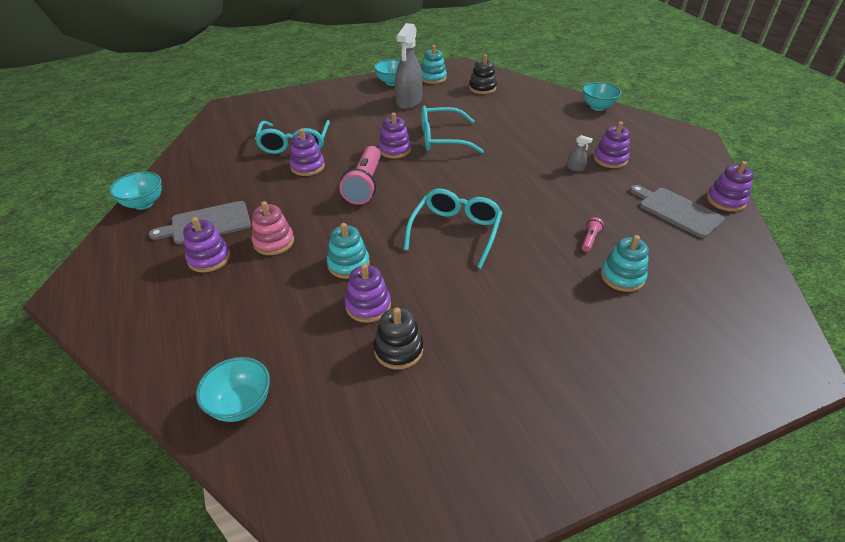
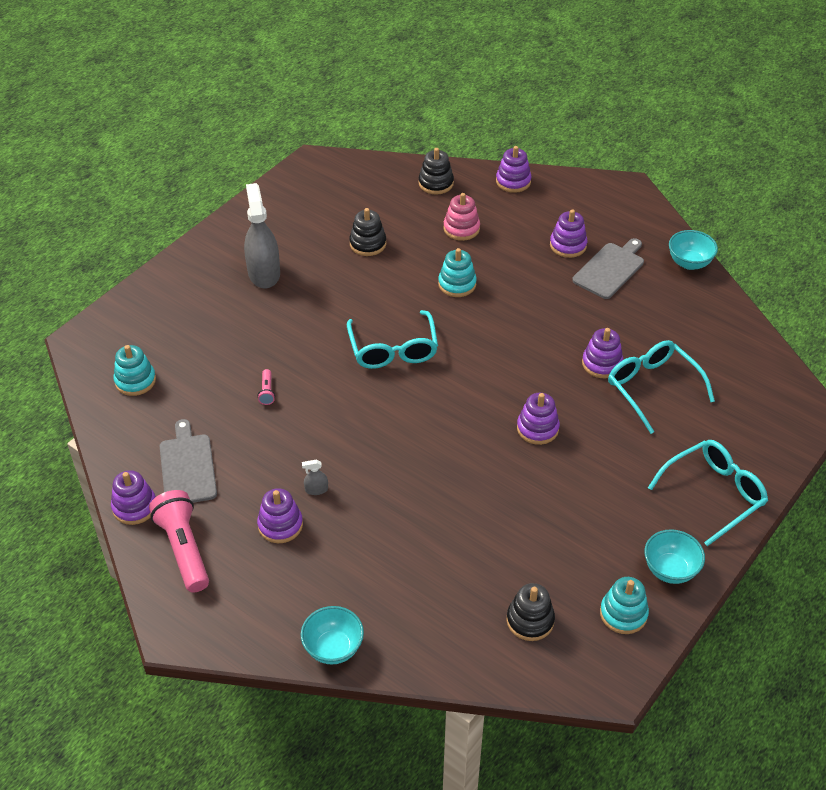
camera: 150 degrees right, 5 degrees up
(241, 404) = (436, 183): turquoise bowl -> black stacking toy
(273, 242) = (536, 277): pink stacking toy -> pink stacking toy (461, 228)
(365, 185) = (521, 366): pink flashlight -> pink flashlight (183, 548)
(368, 305) = (413, 261): purple stacking toy -> purple stacking toy (513, 181)
(409, 101) = (604, 531): grey spray bottle -> grey spray bottle (264, 273)
(442, 139) = (500, 472): turquoise glasses -> turquoise glasses (714, 494)
(622, 277) = (227, 363): turquoise stacking toy -> turquoise stacking toy (135, 381)
(677, 211) = (187, 467): grey cutting board -> grey cutting board turned 120 degrees counterclockwise

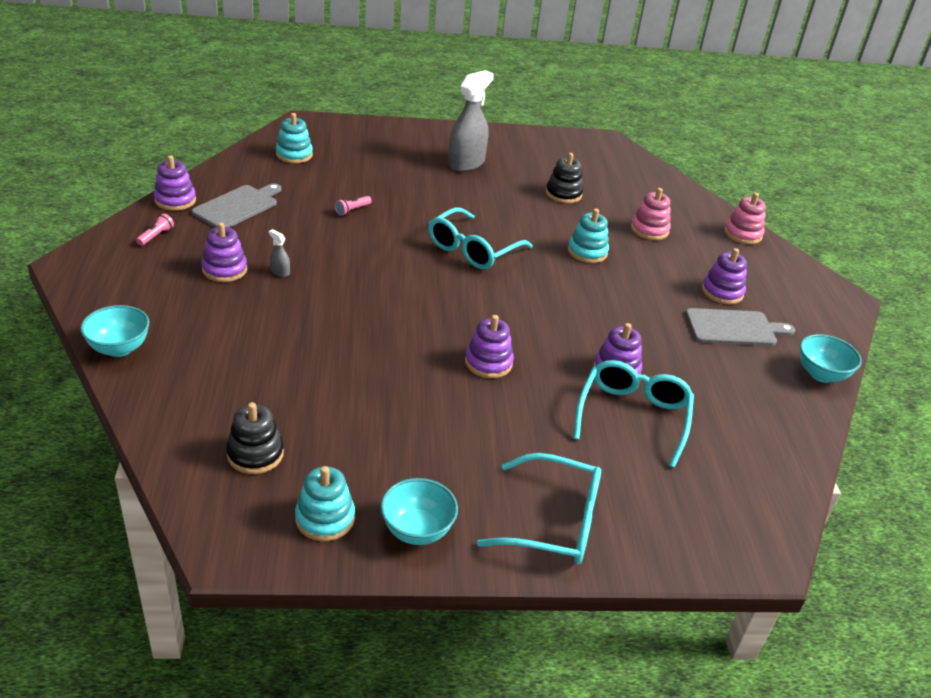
camera: 45 degrees right, 10 degrees down
(183, 548) = (156, 236): pink flashlight -> pink flashlight, size x0.44
(436, 183) = (676, 199): black stacking toy -> none
(513, 181) = (743, 234): purple stacking toy -> pink stacking toy

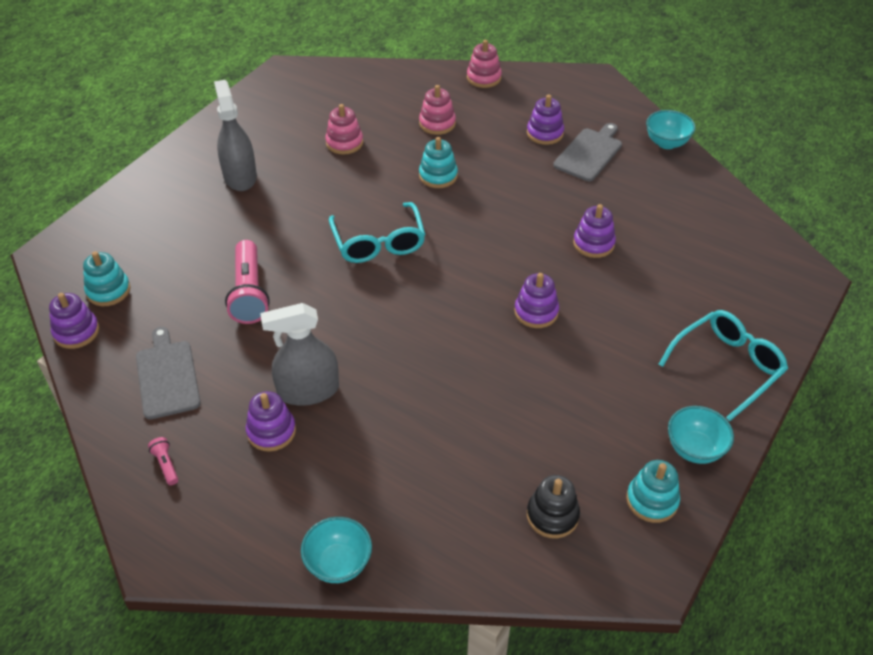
camera: 50 degrees left, 10 degrees up
(175, 200) = (110, 423): purple stacking toy -> purple stacking toy (76, 332)
(280, 272) = (308, 391): grey spray bottle -> grey spray bottle, size x2.49
(352, 210) = (249, 293): pink flashlight -> pink flashlight, size x2.29
(563, 194) = (344, 143): black stacking toy -> pink stacking toy
(633, 416) = (648, 264): turquoise glasses -> none

